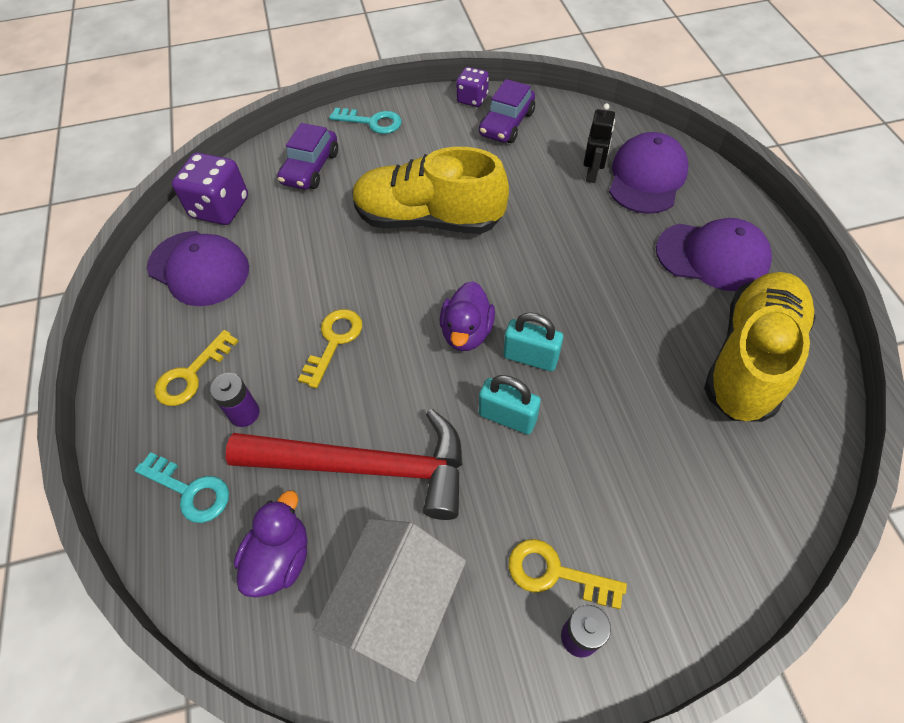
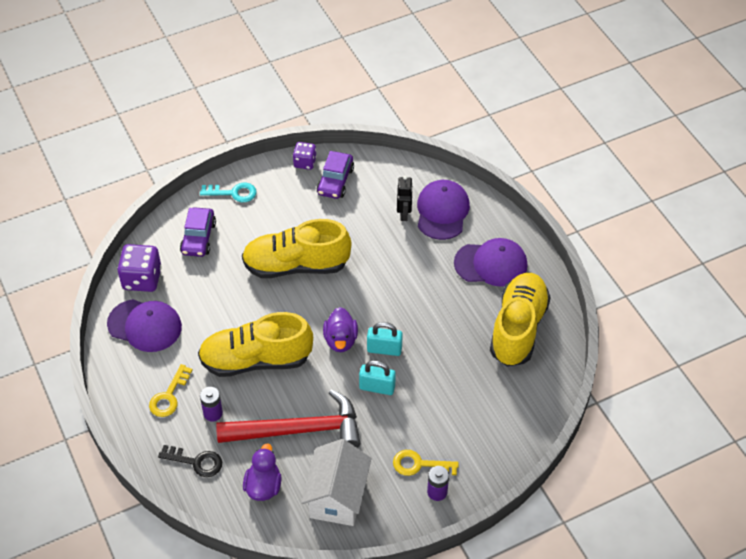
camera: 15 degrees left, 5 degrees down
(190, 491) = (196, 462): turquoise key -> black key
(334, 342) = (256, 360): yellow key -> yellow shoe

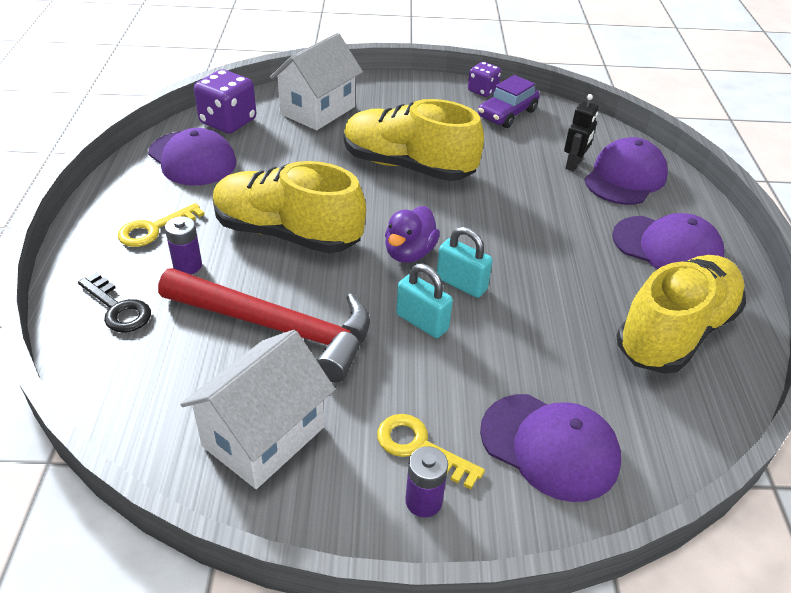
camera: 25 degrees right, 10 degrees down
(198, 238) = (317, 110): purple car -> white house
(233, 193) = (385, 89): turquoise key -> none
(263, 486) = (174, 374): purple duck -> none
(483, 433) = (550, 446): none -> purple cap

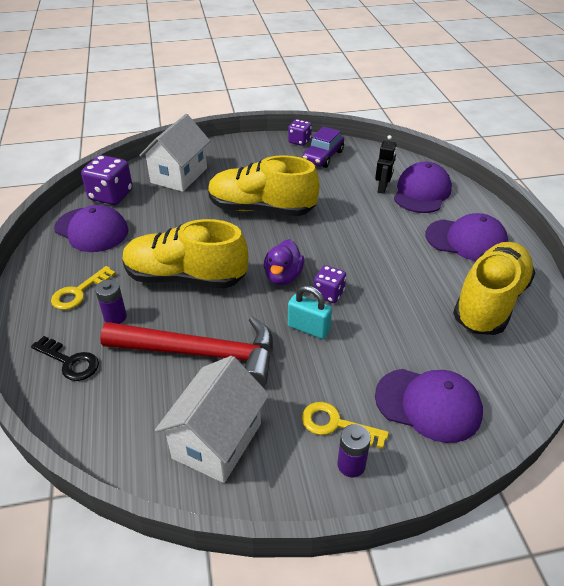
camera: 10 degrees left, 0 degrees up
(461, 284) = (328, 293): turquoise padlock -> purple dice

